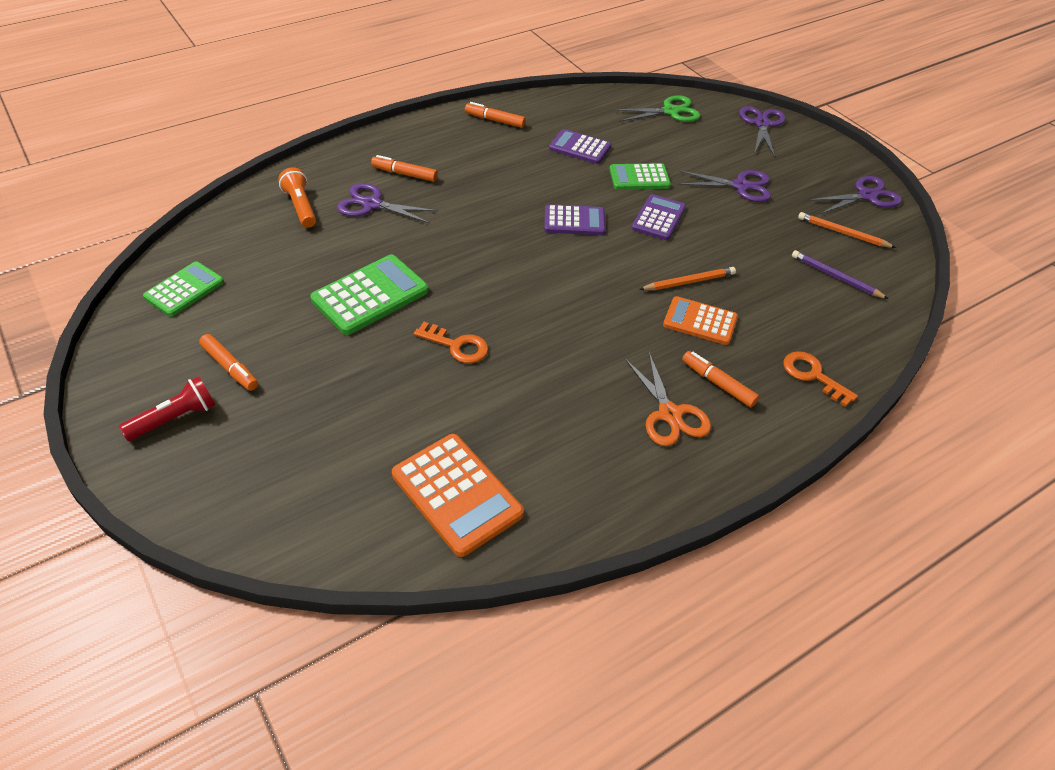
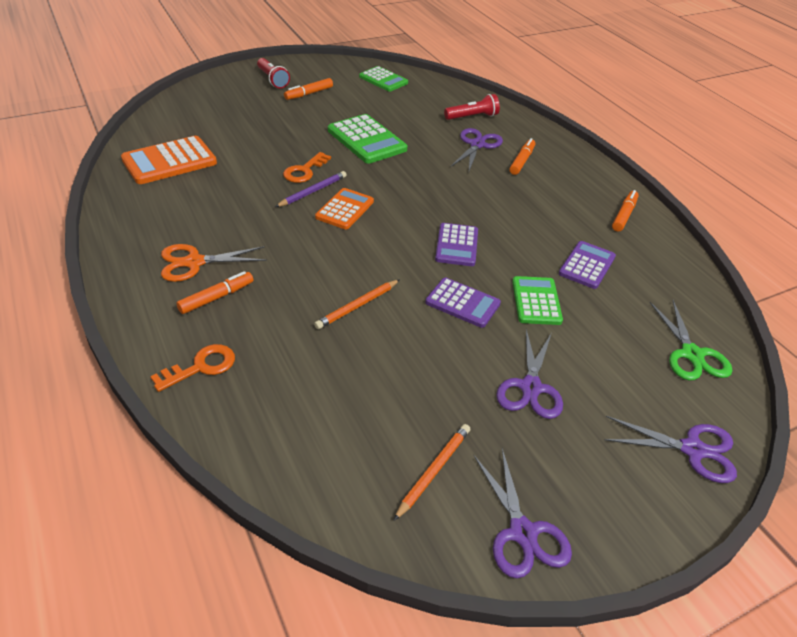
camera: 95 degrees right, 5 degrees down
(300, 207) = (472, 117): orange flashlight -> red flashlight
(689, 282) = (357, 306): orange pencil -> orange pencil turned 60 degrees clockwise
(700, 321) = (298, 302): orange calculator -> orange calculator (344, 209)
(835, 277) = (347, 434): purple pencil -> purple pencil (313, 191)

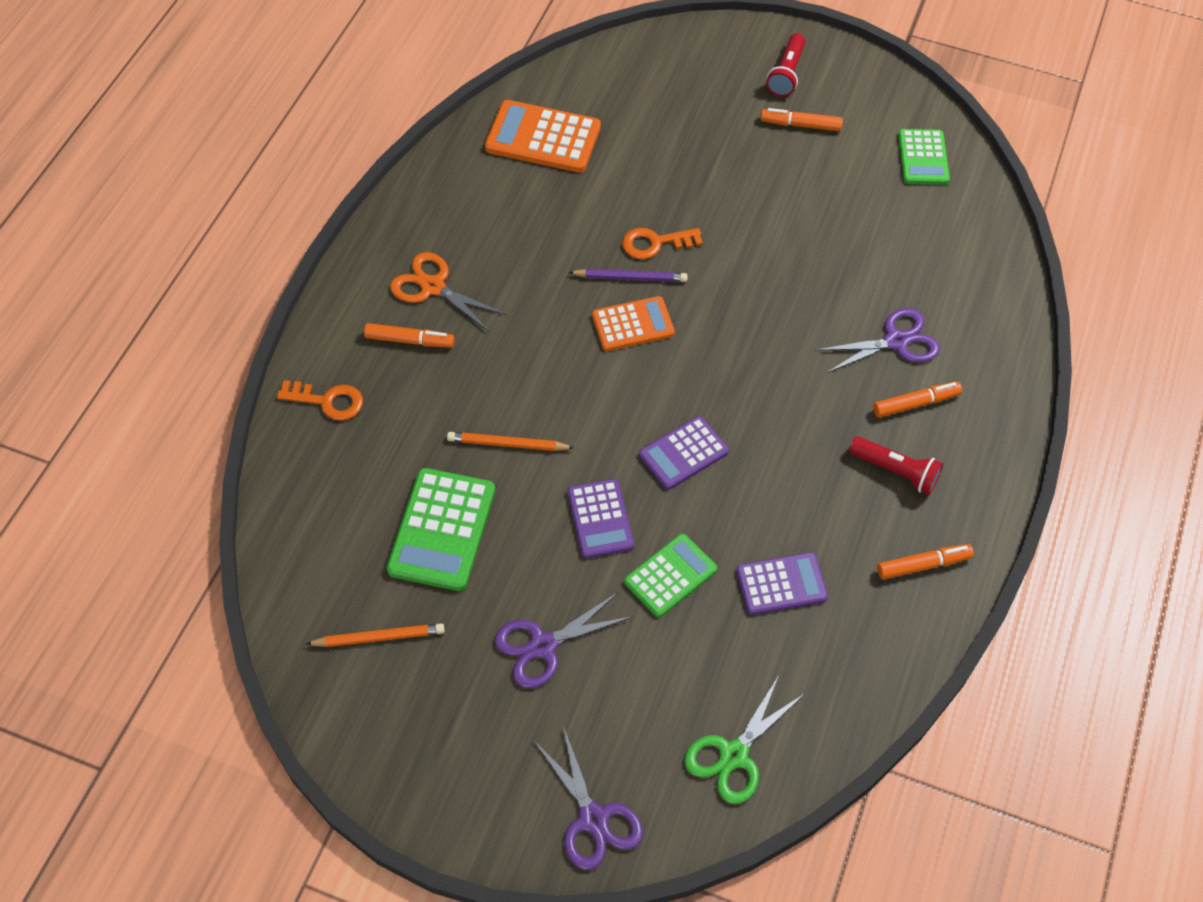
camera: 50 degrees right, 15 degrees up
(367, 140) = (776, 244): green calculator -> green calculator (442, 530)
(472, 117) = (953, 294): red flashlight -> red flashlight (895, 471)
(522, 532) = (377, 738): purple scissors -> none

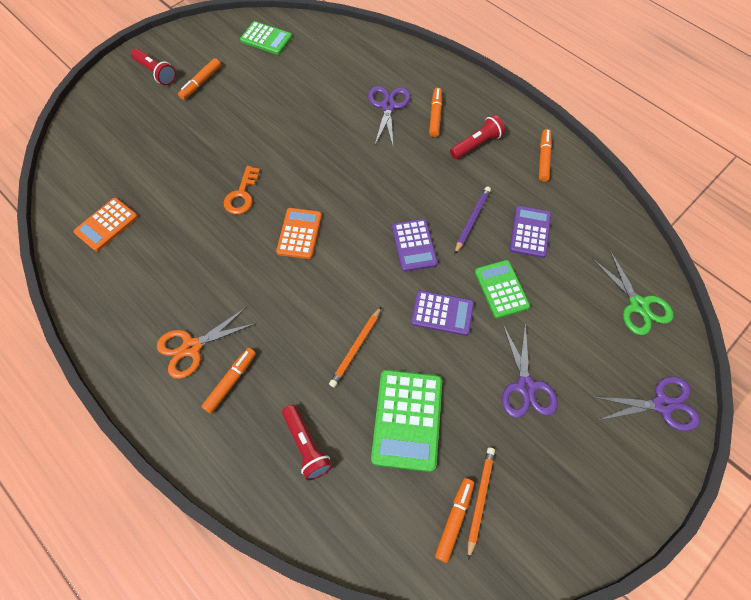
camera: 65 degrees left, 5 degrees up
(327, 401) = (253, 464): orange key -> none
(345, 618) = (454, 520): none -> orange marker
(368, 442) = (306, 446): none -> red flashlight
(442, 530) = (407, 420): green calculator -> green calculator turned 60 degrees clockwise
(543, 138) = (106, 225): orange calculator -> orange calculator, size x0.66
(630, 277) = (261, 220): purple pencil -> purple pencil (472, 220)

